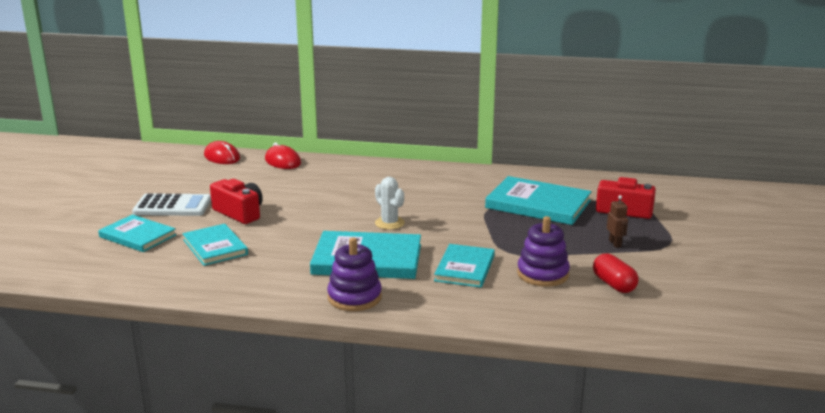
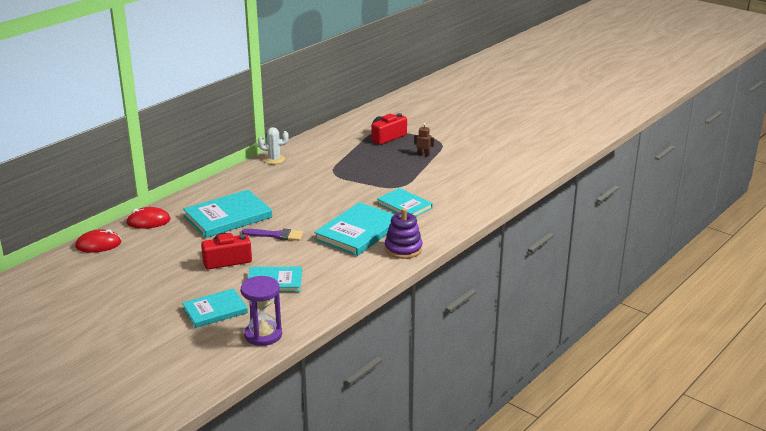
camera: 60 degrees left, 5 degrees up
(103, 272) = (263, 335): none -> purple hourglass
(172, 206) = (176, 286): white calculator -> none
(313, 220) = (276, 235): none -> purple brush
(389, 223) = (315, 210): white cactus -> white cactus (274, 159)
(538, 204) = (347, 157): turquoise book -> turquoise book (228, 217)
(542, 274) = (436, 186): purple stacking toy -> none
(613, 284) = (467, 172): red capsule -> none

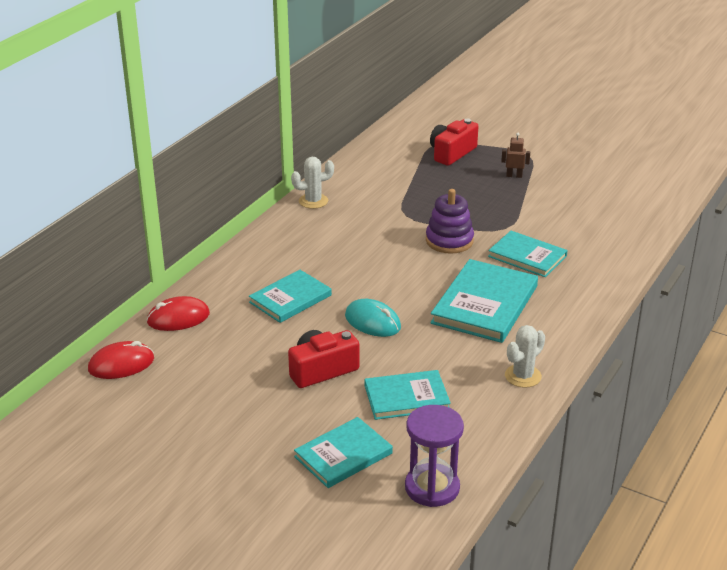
camera: 10 degrees left, 5 degrees up
(228, 217) = (290, 299): turquoise book -> turquoise book, size x0.65
(276, 235) = (372, 322): purple brush -> turquoise mouse
(360, 277) = (523, 376): none -> white cactus
(403, 249) = (559, 325): purple stacking toy -> purple stacking toy (449, 241)

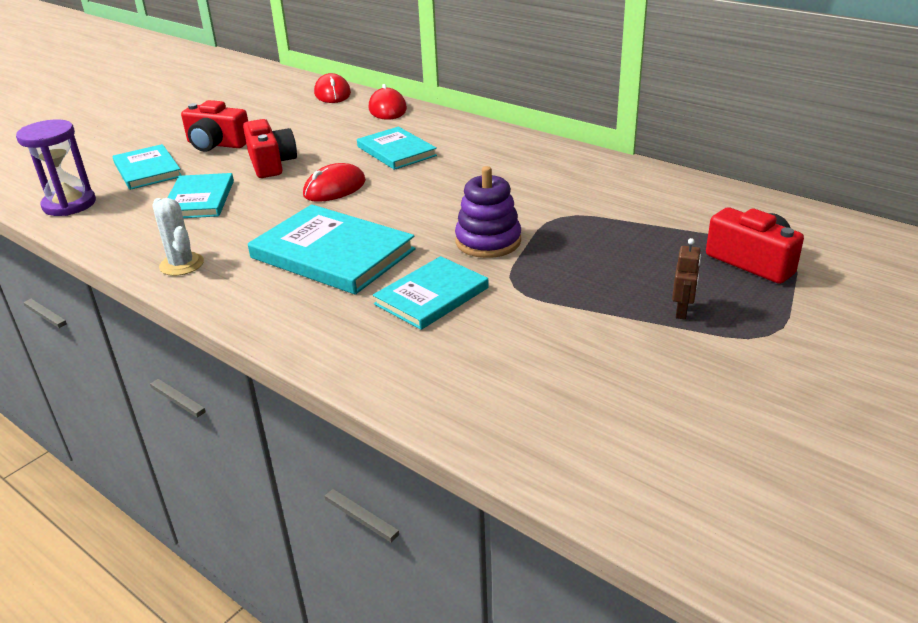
camera: 100 degrees right, 0 degrees up
(272, 420) = (217, 144): none -> red camera
(313, 201) = (598, 163): white cactus -> none
(372, 322) = (334, 188): turquoise mouse -> red mouse

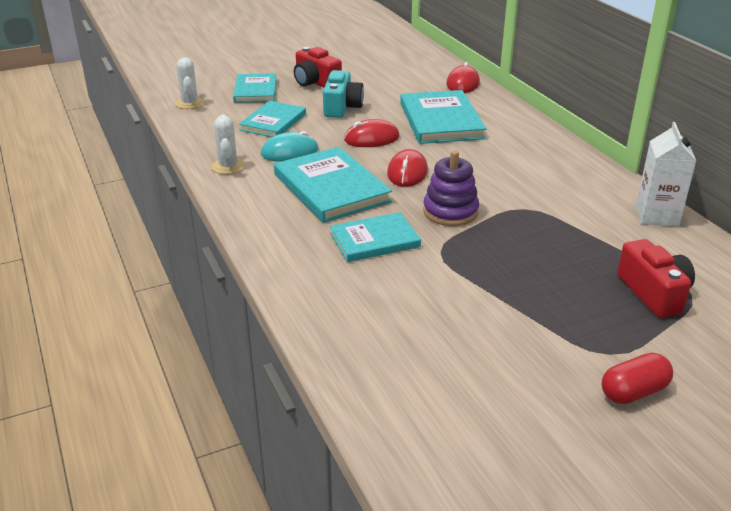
camera: 25 degrees right, 0 degrees up
(69, 204) = (190, 103): purple hourglass -> white cactus
(248, 227) = (289, 152): none -> turquoise mouse
(271, 163) = (342, 107): red camera -> turquoise camera
(332, 93) = (430, 60): red mouse -> red mouse (407, 172)
(396, 151) = (441, 121): turquoise book -> turquoise book, size x1.55
(682, 311) = (554, 312): brown robot -> none
(688, 188) = (657, 215): none -> white carton
(824, 364) = (633, 392): none -> red capsule

